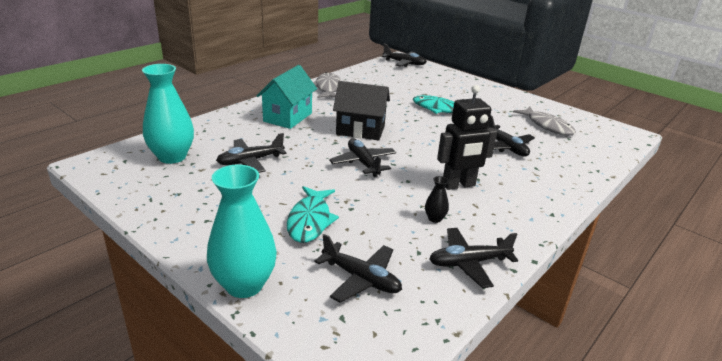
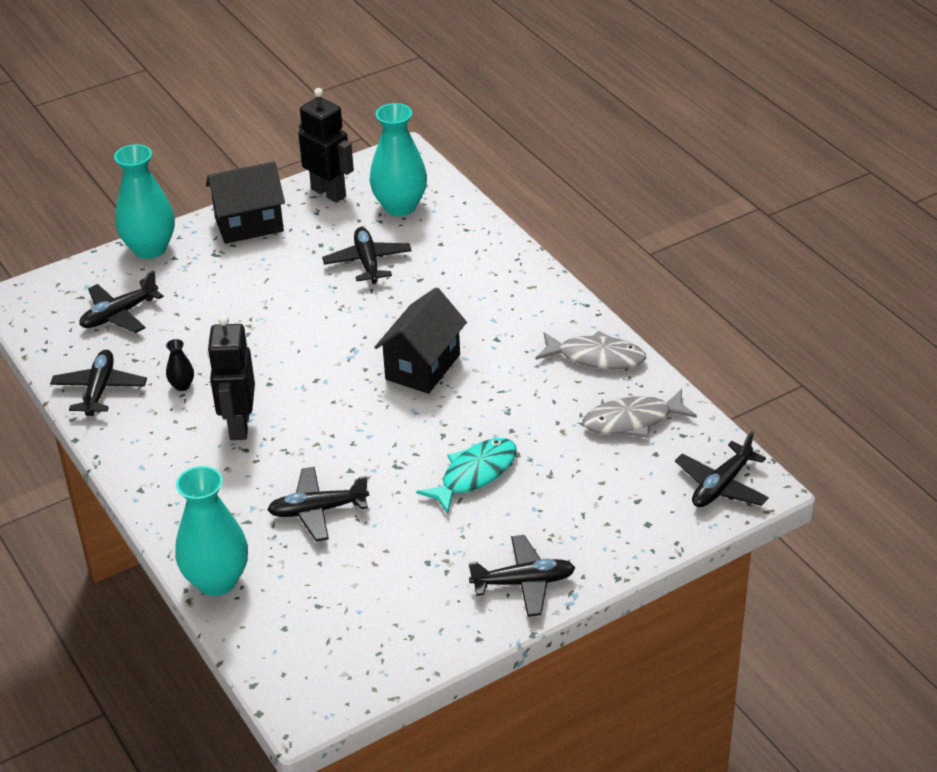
camera: 110 degrees right, 10 degrees up
(146, 191) = (329, 192): none -> black robot
(198, 226) = (249, 225): none -> black house
(288, 117) = (487, 302): turquoise house -> none
(310, 221) = (224, 295): turquoise fish -> none
(363, 163) = (327, 353): black plane -> black plane (523, 583)
(547, 126) = (370, 596): grey fish -> grey fish (632, 421)
(589, 169) = (217, 581): none -> turquoise vase

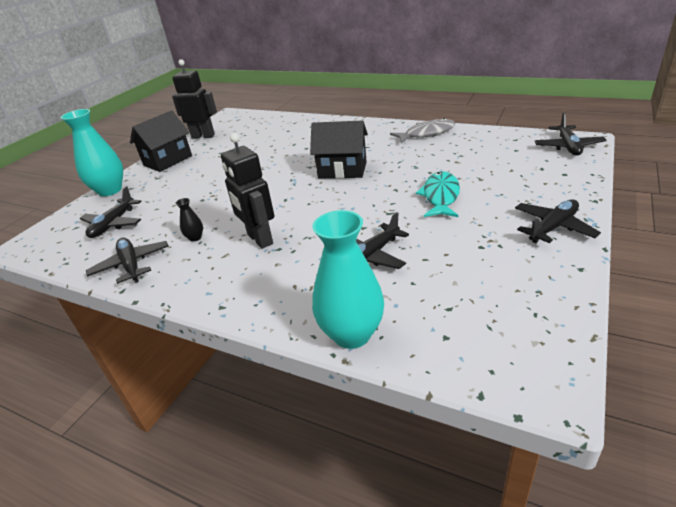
camera: 30 degrees left, 5 degrees down
(367, 262) = (256, 149): black plane -> none
(400, 206) = (249, 127): turquoise vase -> none
(422, 367) = (342, 170): black house -> black house turned 75 degrees counterclockwise
(632, 421) = (483, 144): grey fish -> none

